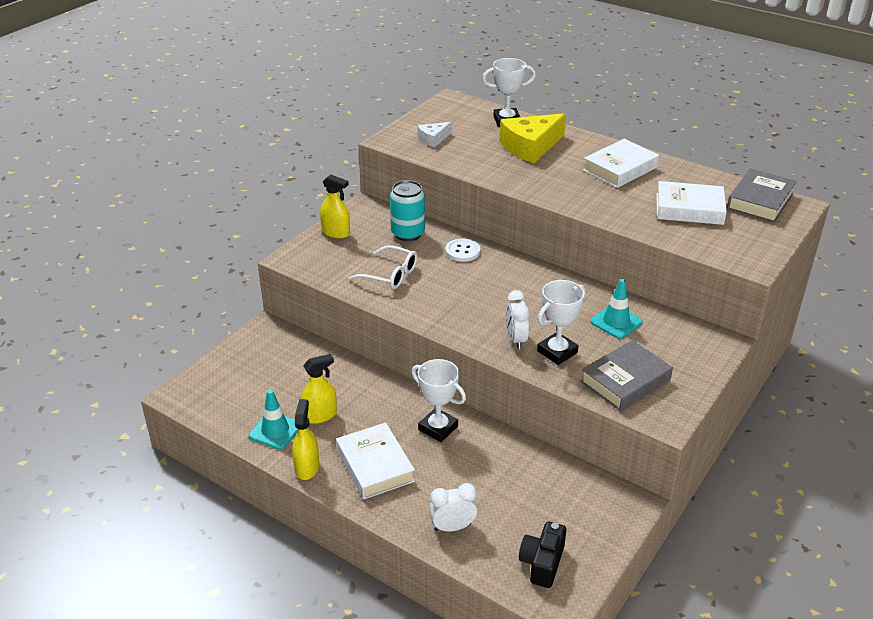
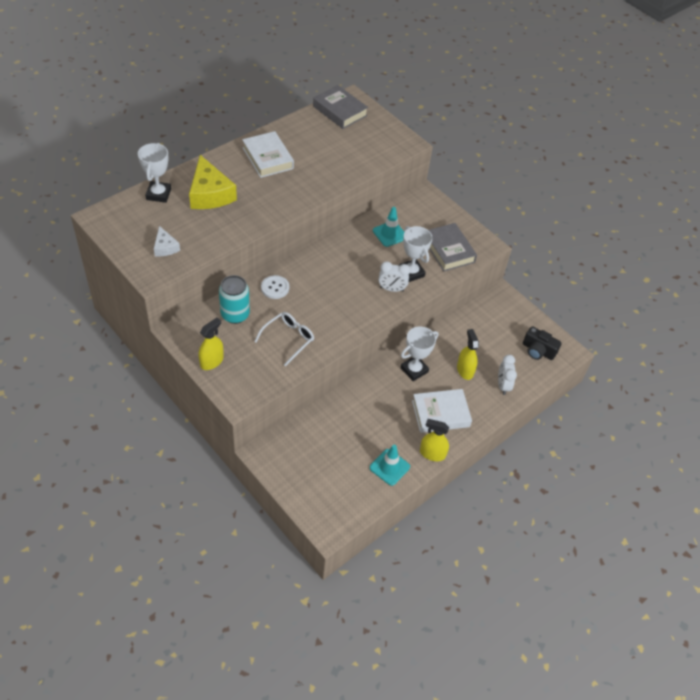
camera: 80 degrees left, 15 degrees up
(320, 415) = (381, 436): yellow spray bottle -> yellow spray bottle (465, 370)
(689, 209) = (335, 145): white book -> none

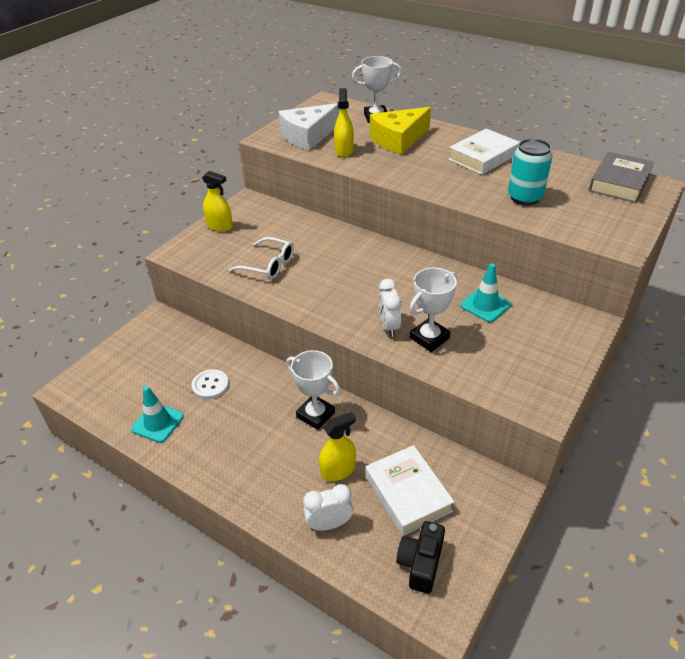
camera: 80 degrees right, 10 degrees down
(165, 247) = (308, 136): white cheese -> white cheese, size x1.92
(235, 314) = (286, 225): turquoise can -> turquoise can (524, 197)
(275, 288) = (337, 240): white button -> white button (210, 385)
(432, 454) = (186, 461): yellow spray bottle -> yellow spray bottle (344, 151)
(440, 413) = (253, 457): white book -> white book (408, 493)
(448, 250) = (498, 367): grey book -> none

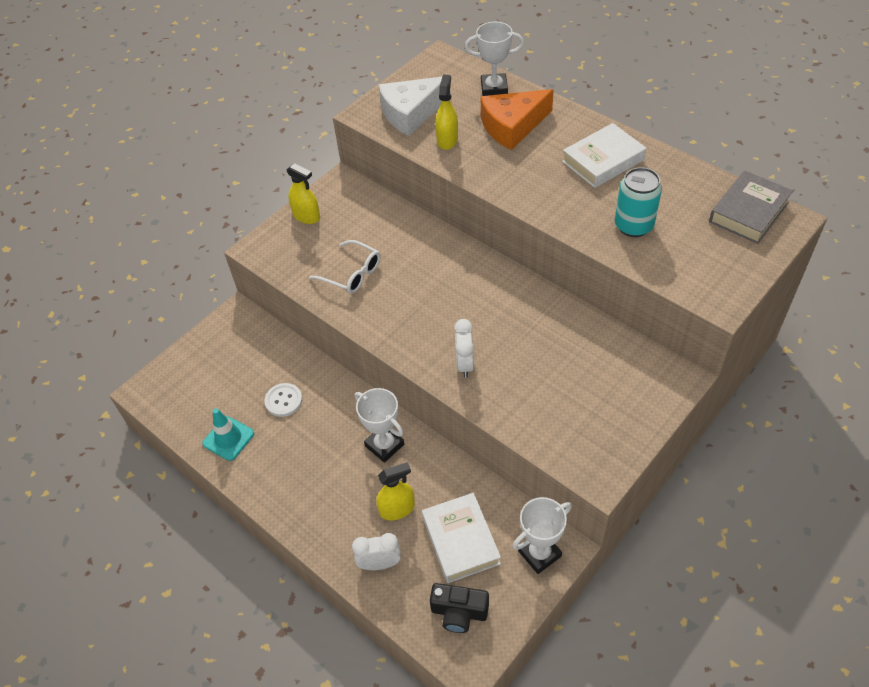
camera: 10 degrees right, 10 degrees up
(398, 139) = (512, 126): yellow cheese -> orange cheese
(420, 563) = (459, 612): black camera -> black camera turned 105 degrees counterclockwise
(429, 338) = (504, 382): white trophy -> white trophy (539, 553)
(485, 305) = (572, 346): turquoise traffic cone -> none

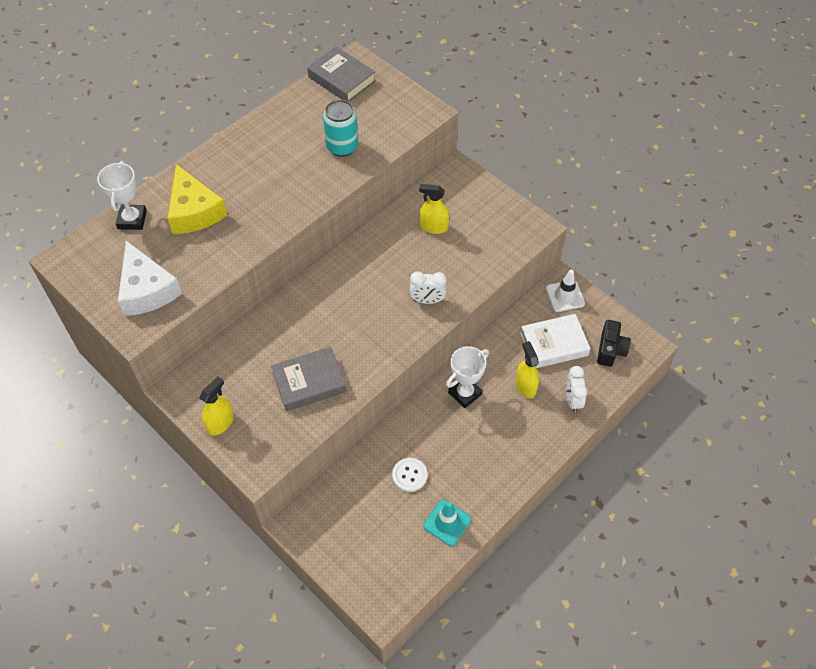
camera: 90 degrees left, 5 degrees up
(352, 273) = (309, 382): white glasses -> grey book
(447, 140) = (198, 262): yellow spray bottle -> yellow spray bottle (433, 227)
(512, 126) = (194, 211): orange cheese -> yellow cheese
(539, 553) = (565, 296): white trophy -> white traffic cone
(603, 161) = (260, 154): white book -> none

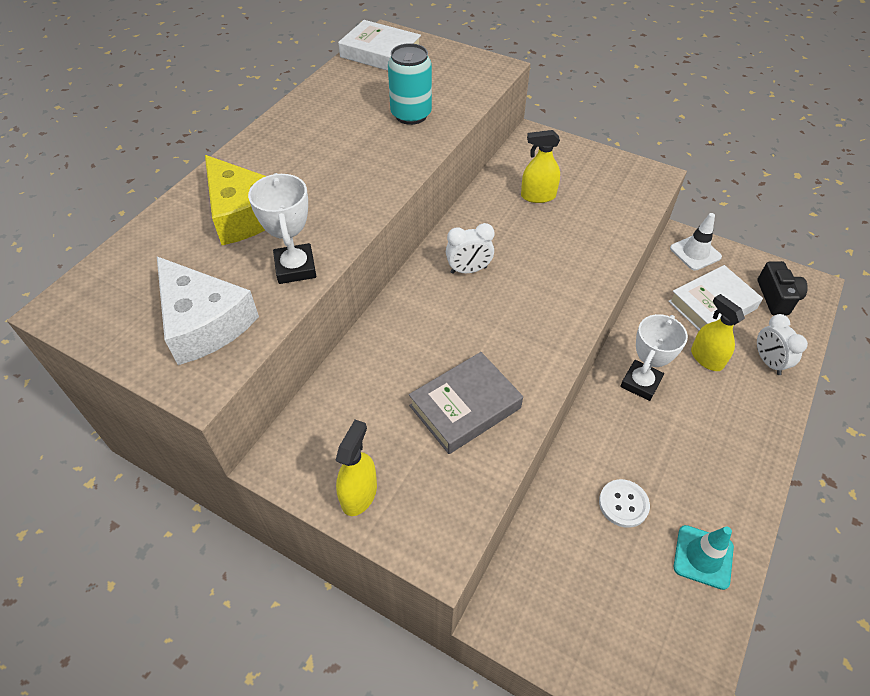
camera: 15 degrees left, 5 degrees down
(132, 219) = (157, 239): white trophy -> white trophy (295, 268)
(341, 79) = (380, 53): grey book -> white book
(427, 300) = (571, 275): white clock -> white clock (468, 270)

